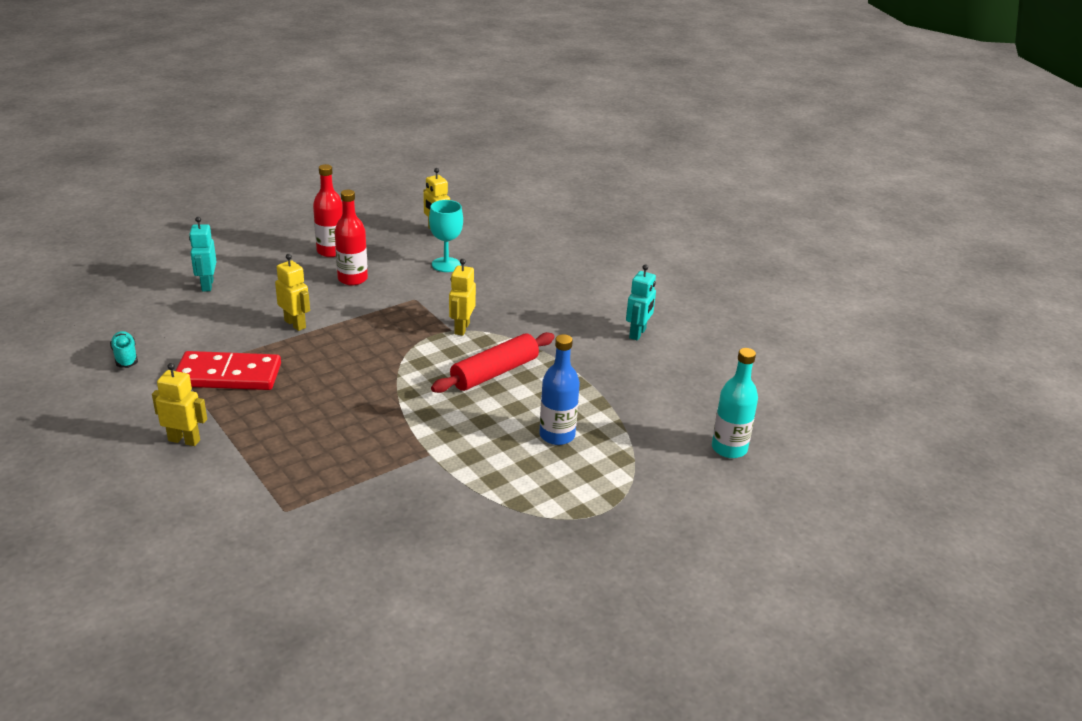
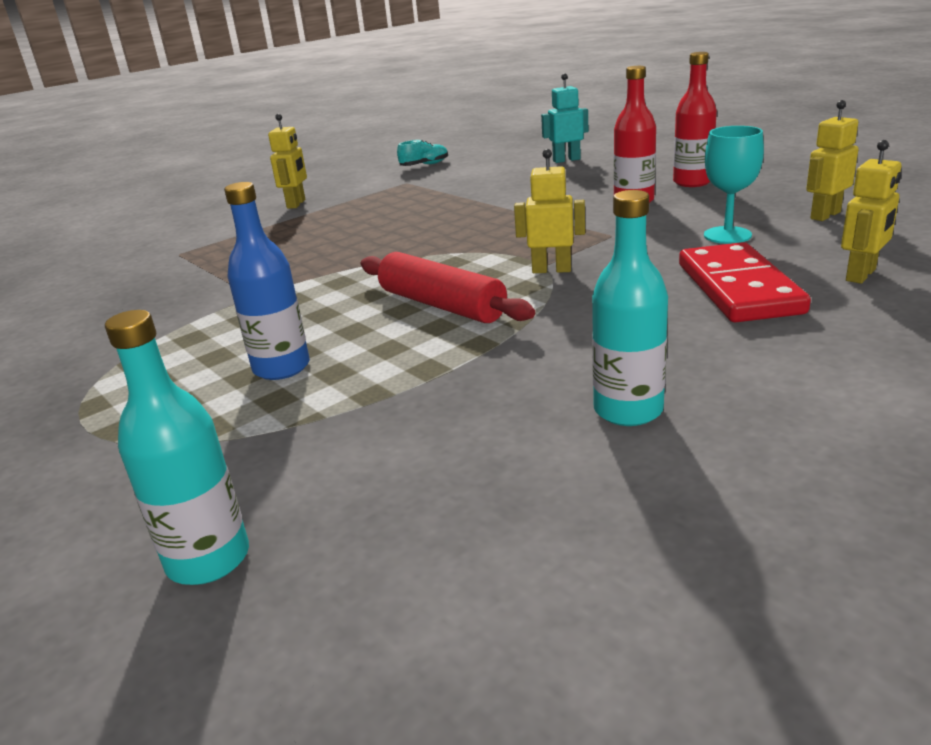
camera: 90 degrees right, 5 degrees down
(228, 375) = (403, 196): red domino -> red domino (738, 288)
(295, 324) = (511, 199): yellow robot -> yellow robot (861, 275)
(638, 333) = (628, 410): turquoise robot -> turquoise bottle

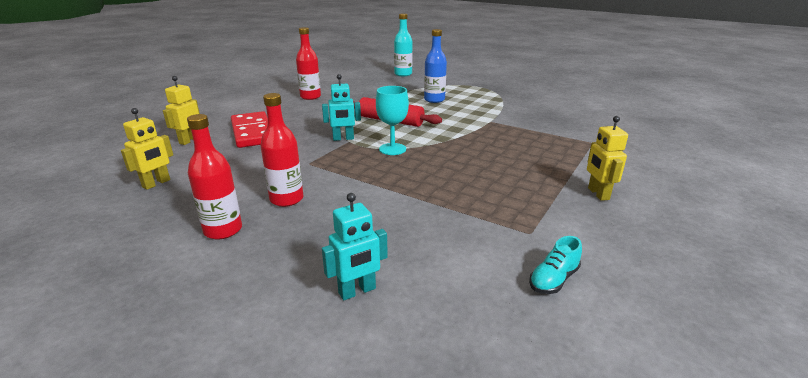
camera: 160 degrees right, 0 degrees up
(551, 270) = (343, 139): yellow robot -> turquoise robot
(628, 410) = (310, 97): turquoise bottle -> red bottle
(727, 235) = (235, 164): turquoise goblet -> turquoise goblet (392, 149)

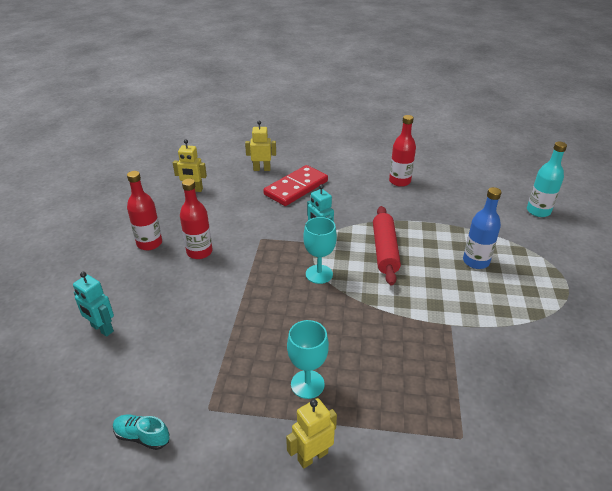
camera: 65 degrees right, 10 degrees up
(522, 180) = (307, 384): none -> turquoise goblet

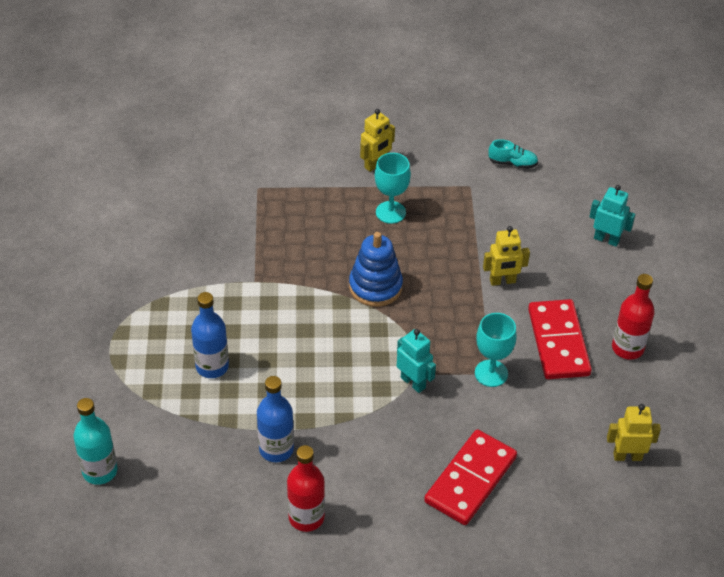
camera: 170 degrees right, 10 degrees up
(199, 252) = (558, 342): red bottle -> red domino
(262, 169) = (541, 522): yellow robot -> yellow robot (502, 281)
(319, 274) = (403, 327): turquoise goblet -> turquoise goblet (491, 373)
(337, 308) = (375, 287): none -> blue stacking toy
(384, 250) = (326, 371): red rolling pin -> none
(420, 211) = (276, 449): none -> blue bottle

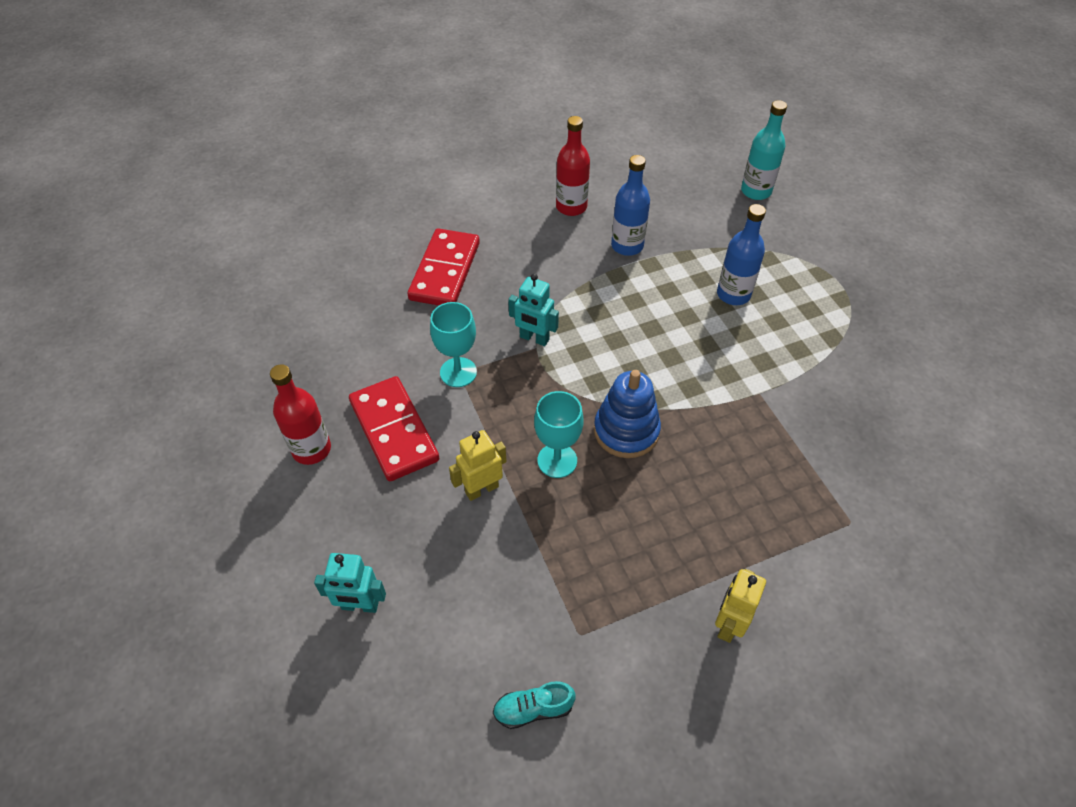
camera: 160 degrees right, 5 degrees up
(390, 212) = (664, 545): turquoise goblet -> turquoise goblet (557, 460)
(627, 456) = (299, 333): yellow robot -> none

